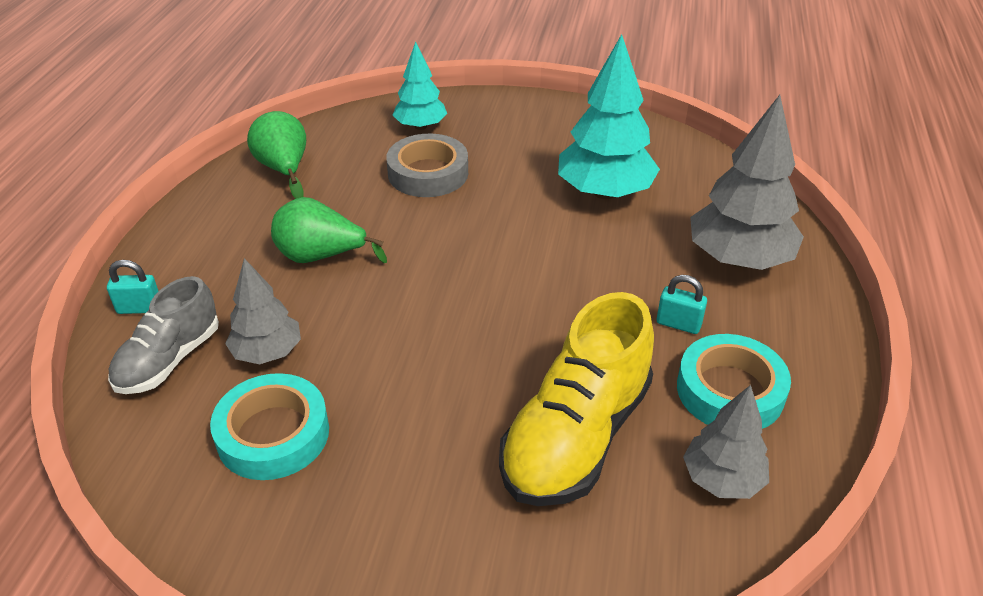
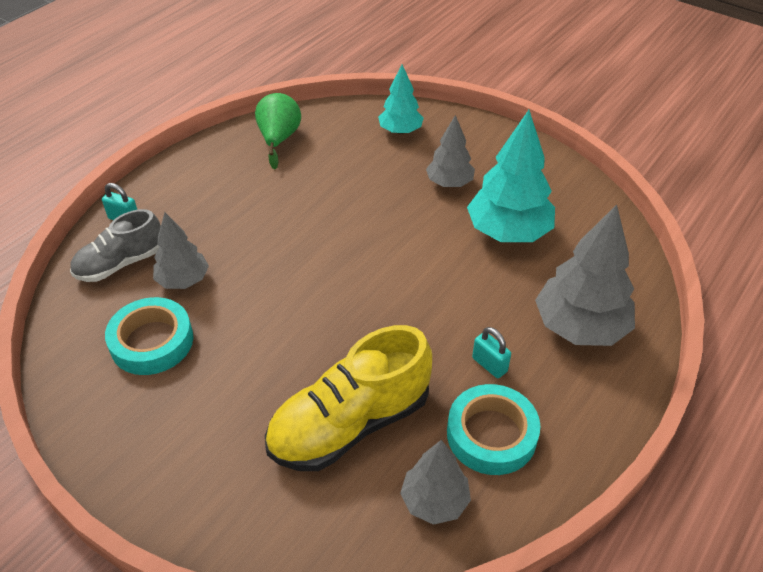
camera: 25 degrees right, 5 degrees up
(321, 257) = (262, 218): green pear -> none
(428, 173) = (380, 173): grey tape -> none
(510, 163) = (449, 183): none -> grey tree

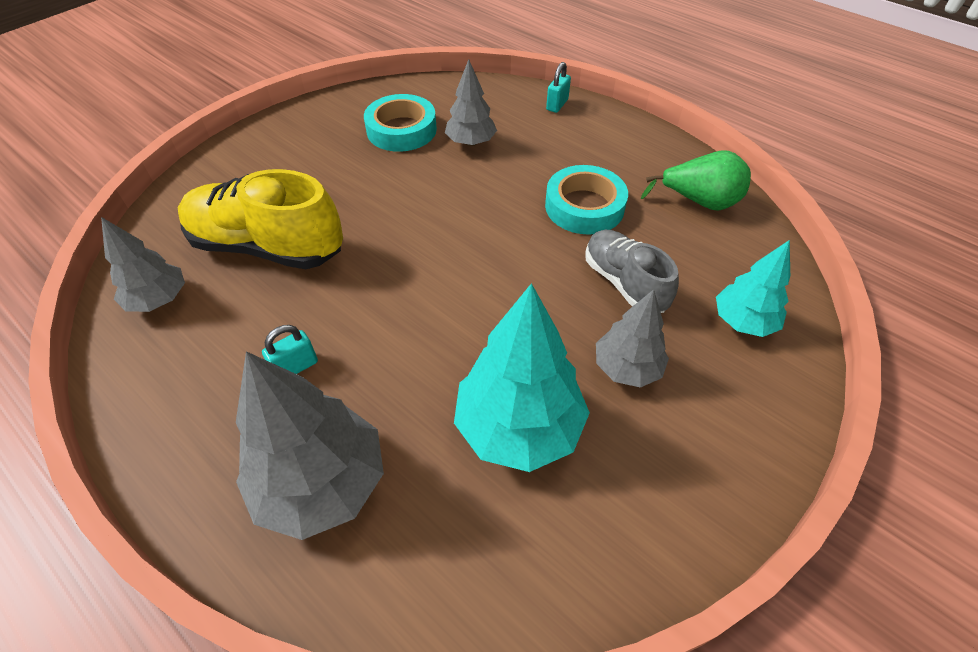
camera: 95 degrees right, 5 degrees up
(120, 263) = (498, 107): grey shoe -> grey shoe (624, 283)
(350, 424) = (267, 246): yellow shoe -> yellow shoe turned 45 degrees counterclockwise
(491, 434) = (206, 354): turquoise tape -> turquoise tape (584, 206)

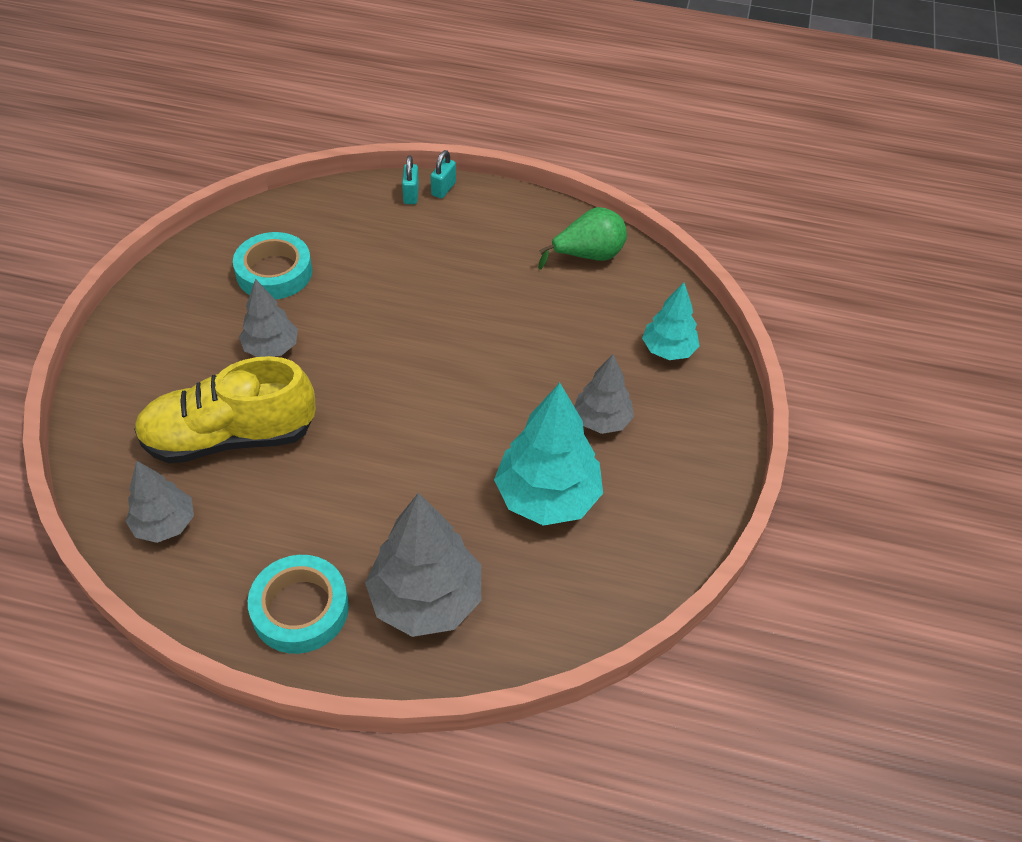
camera: 30 degrees left, 0 degrees up
(295, 367) = (339, 527): turquoise padlock -> turquoise padlock (443, 189)
(471, 142) = (353, 263): grey tree -> grey tree (271, 348)
(584, 206) = (495, 294): turquoise tape -> turquoise tape (300, 609)
(624, 283) = (564, 351): grey shoe -> none

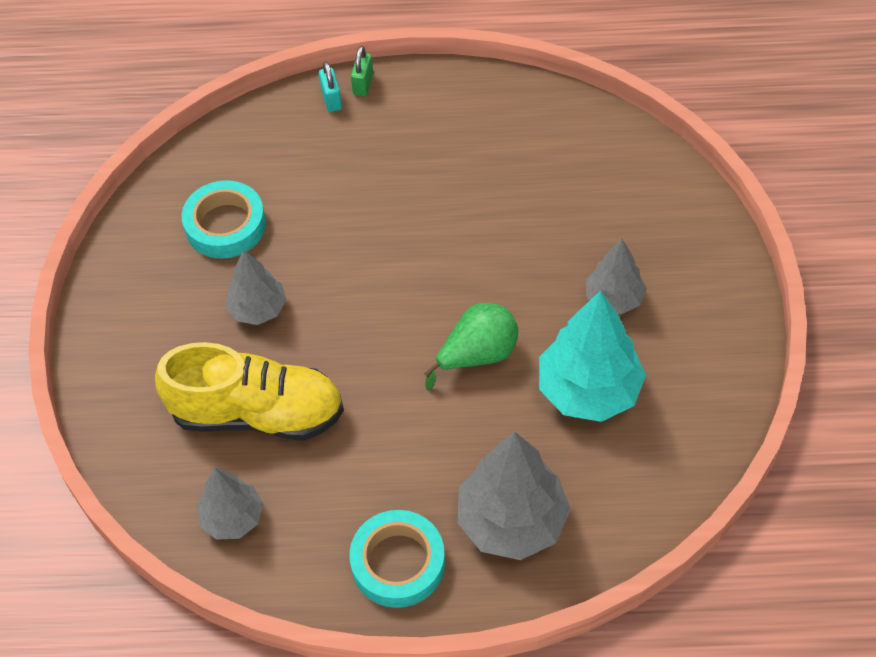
camera: 10 degrees left, 5 degrees up
(230, 437) = (257, 413): yellow shoe -> yellow shoe turned 150 degrees counterclockwise
(443, 189) = (363, 84): turquoise padlock -> green padlock
(588, 255) = (539, 123): green pear -> green pear (477, 355)
(668, 350) = (653, 207): turquoise tree -> none

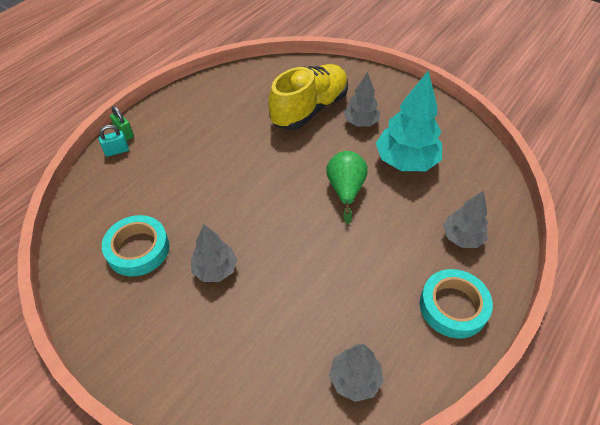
camera: 55 degrees left, 5 degrees down
(257, 413) = (289, 316): yellow shoe -> yellow shoe (309, 109)
(331, 100) = (117, 151): turquoise padlock -> turquoise padlock turned 45 degrees counterclockwise
(511, 521) = (462, 237): grey tree -> grey tree, size x0.60

